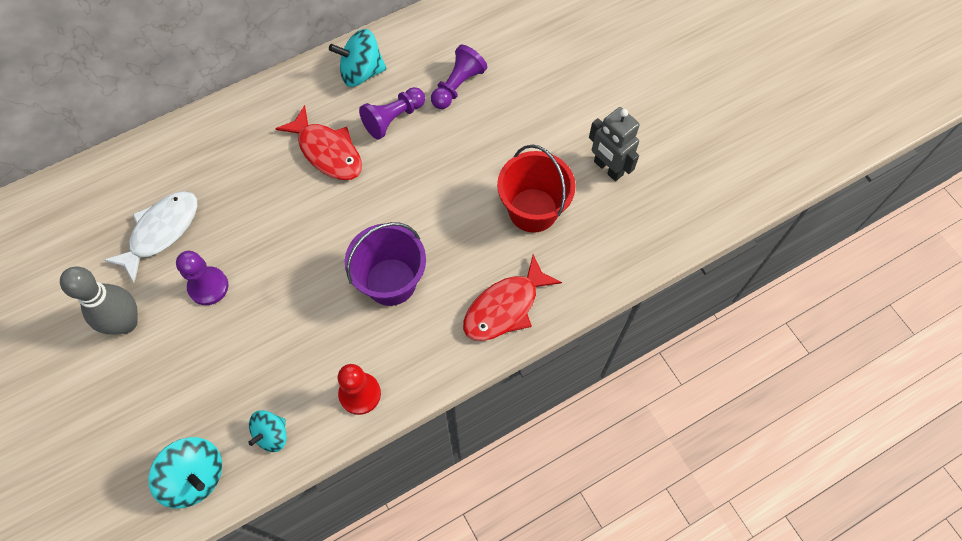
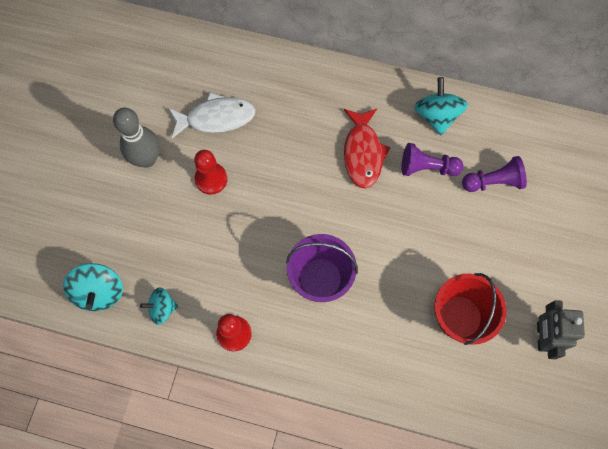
camera: 45 degrees right, 5 degrees up
(208, 286) = (211, 179): purple pawn -> red pawn
(361, 72) = (436, 116): turquoise spinning top -> turquoise spinning top turned 45 degrees clockwise
(505, 307) = (375, 366): red fish -> none

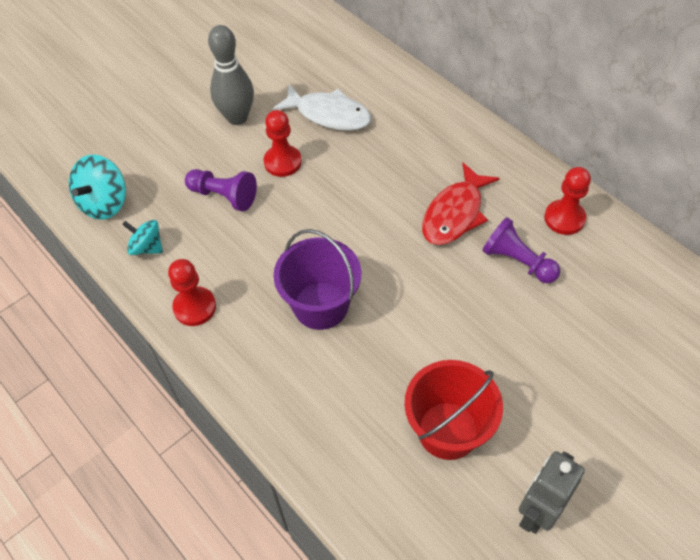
camera: 35 degrees right, 15 degrees down
(436, 116) = (564, 218): turquoise spinning top -> red pawn
(493, 182) = (588, 314): purple pawn -> purple pawn (224, 196)

